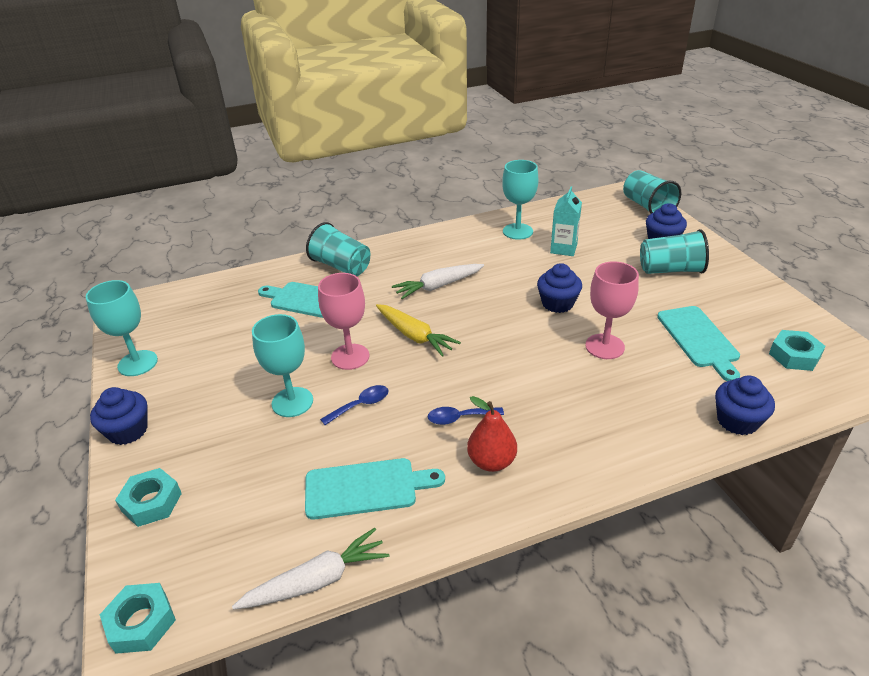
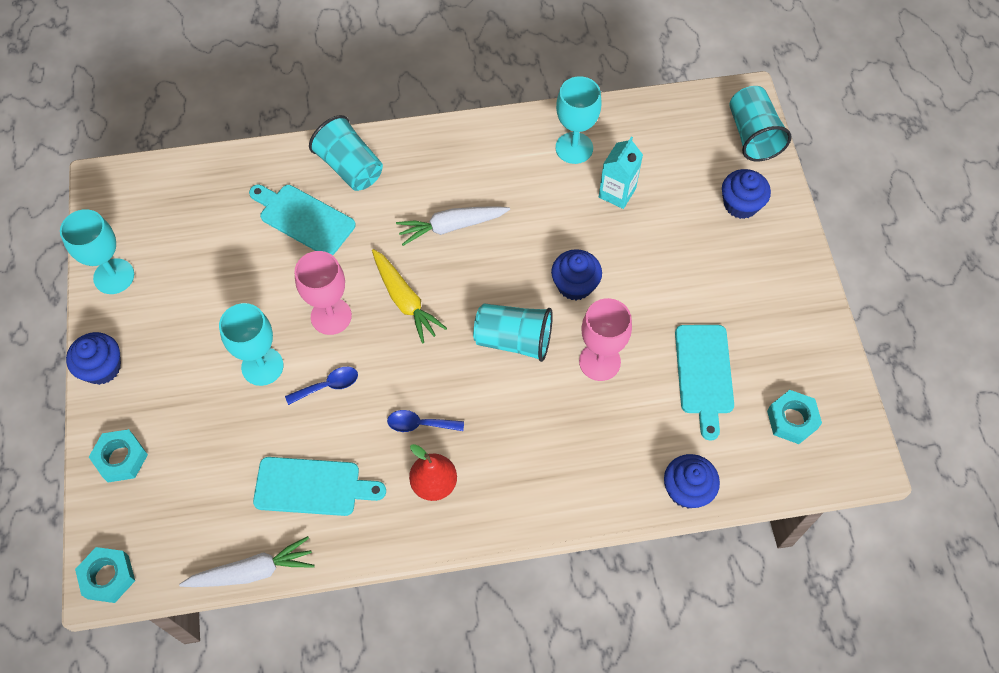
camera: 10 degrees right, 25 degrees up
(670, 270) = (725, 258): turquoise cup -> turquoise cup (513, 340)

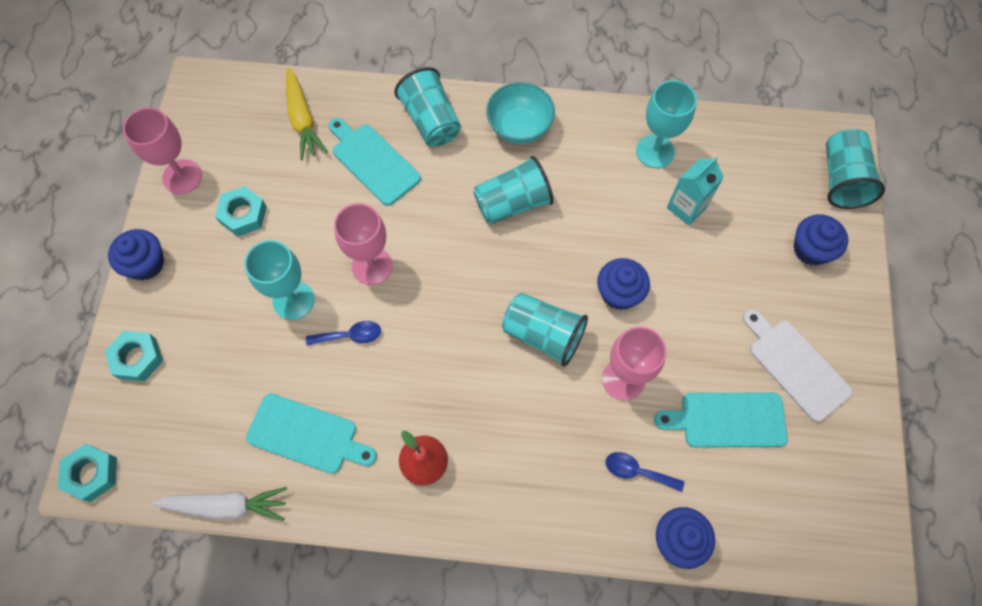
camera: 15 degrees right, 5 degrees up
(114, 276) = (182, 177): turquoise goblet -> pink goblet
(405, 300) = (447, 267): yellow carrot -> yellow carrot (302, 119)
(419, 424) = (427, 398): blue spoon -> blue spoon (637, 471)
(438, 154) = (519, 127): none -> turquoise bowl
(451, 226) = (512, 203): white carrot -> turquoise cup
(704, 374) = (727, 420): turquoise cutting board -> turquoise cutting board turned 75 degrees clockwise
(753, 311) = (795, 366): none -> white cutting board
(792, 420) = (807, 493): turquoise nut -> turquoise nut (243, 215)

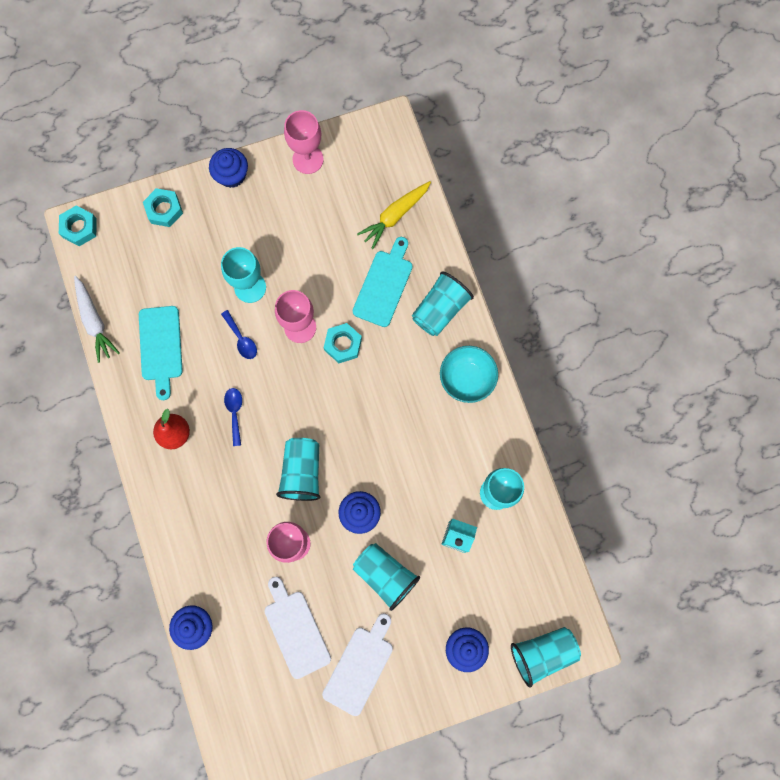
camera: 65 degrees right, 10 degrees up
(243, 215) = (298, 217): turquoise nut -> turquoise nut (343, 344)
(512, 203) = (397, 403): turquoise cup -> turquoise cup (385, 575)
(637, 471) = (230, 579): blue spoon -> blue spoon (234, 412)
(727, 420) = (295, 630): turquoise cutting board -> white cutting board

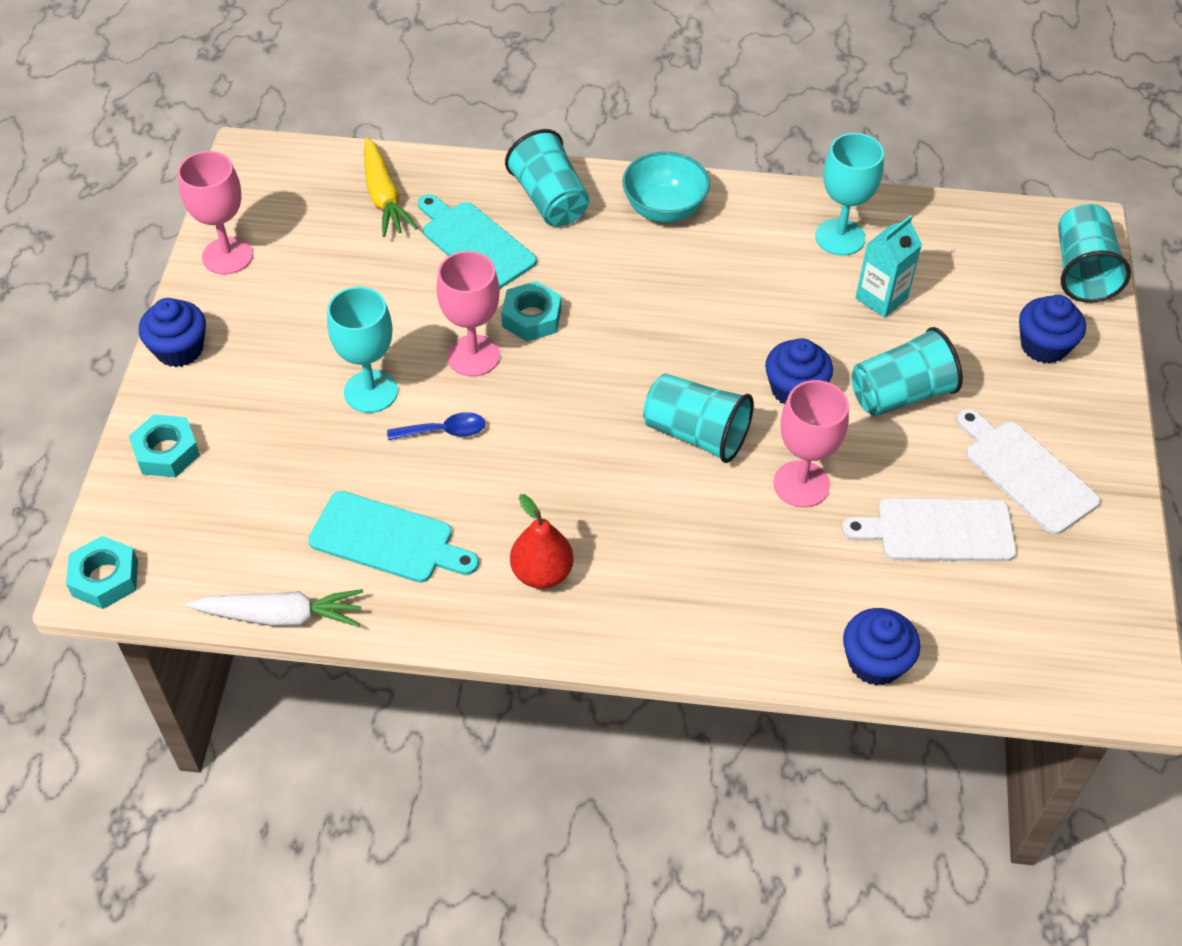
camera: 65 degrees left, 25 degrees down
(234, 412) = (555, 482): blue spoon -> none

